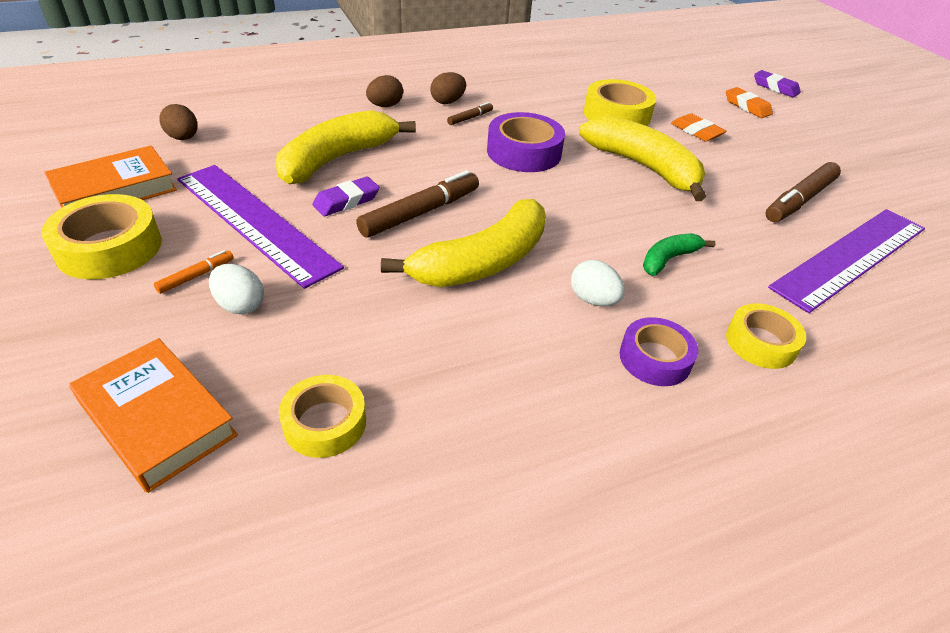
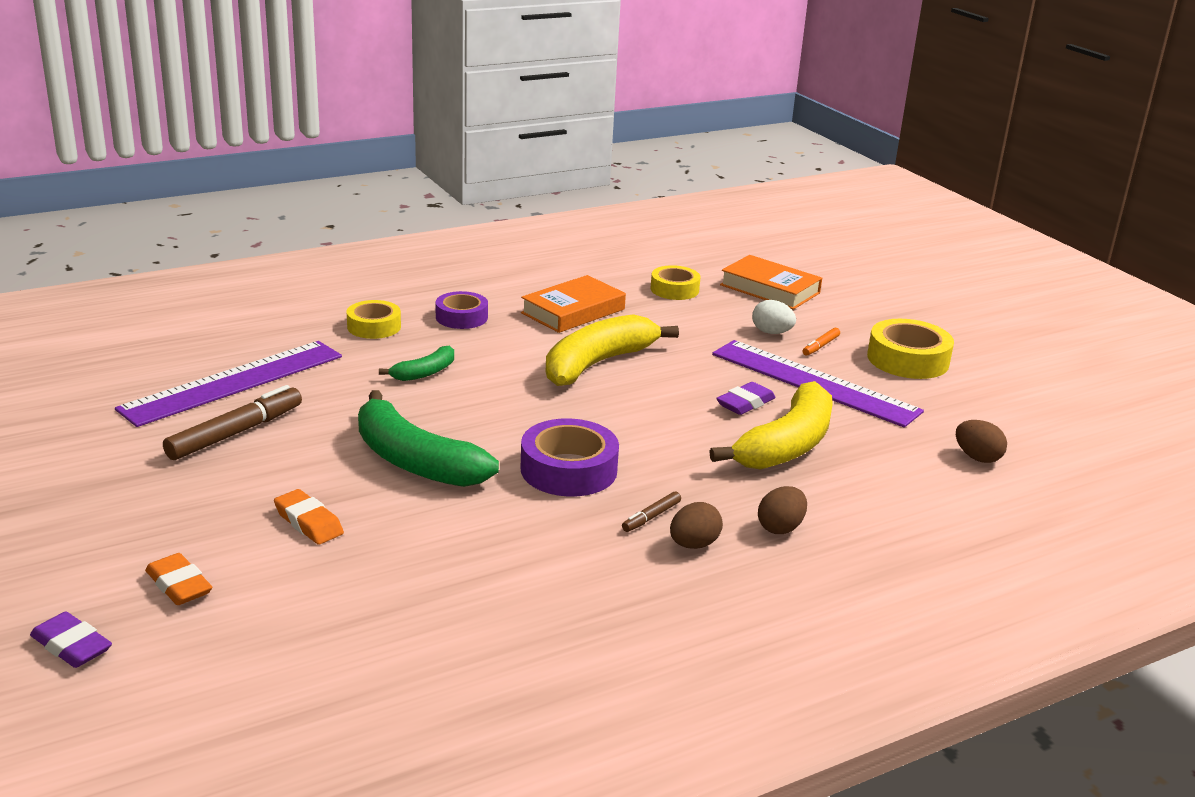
camera: 175 degrees right, 15 degrees down
(115, 190) = (967, 401): orange book -> orange book (573, 311)
(420, 213) = (667, 397): brown marker -> none
(593, 300) = (502, 344): white egg -> none
(617, 115) = (426, 544): yellow tape -> none
(643, 167) = (414, 461): yellow banana -> green banana

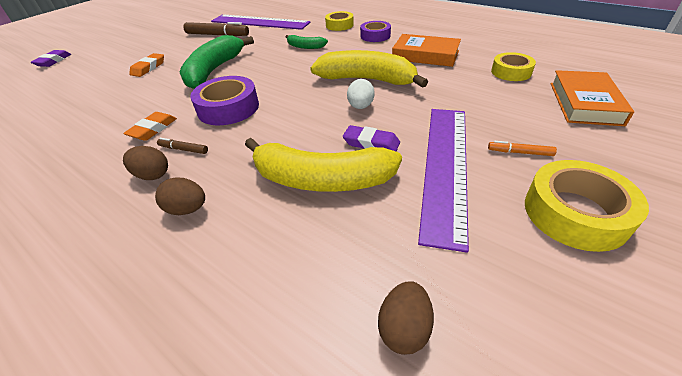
camera: 70 degrees right, 15 degrees up
(179, 585) = (95, 63): orange eraser -> orange eraser (153, 129)
(771, 332) = (506, 124): white egg -> white egg (360, 106)

